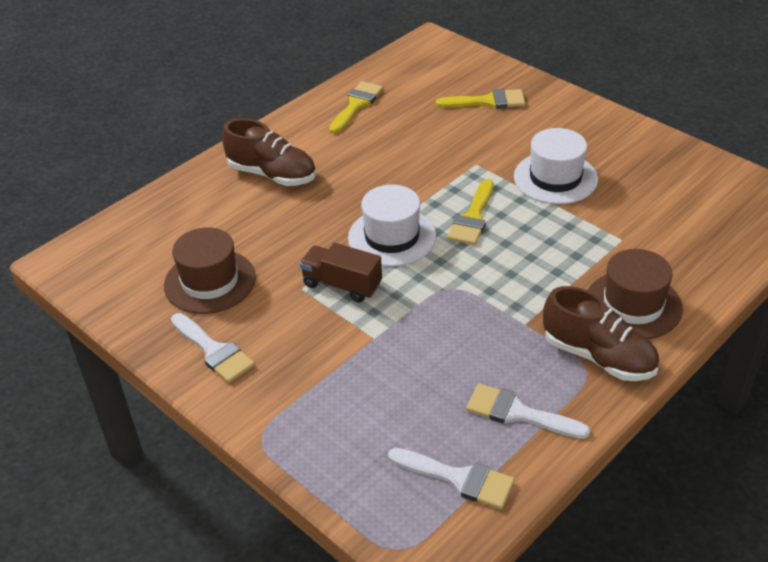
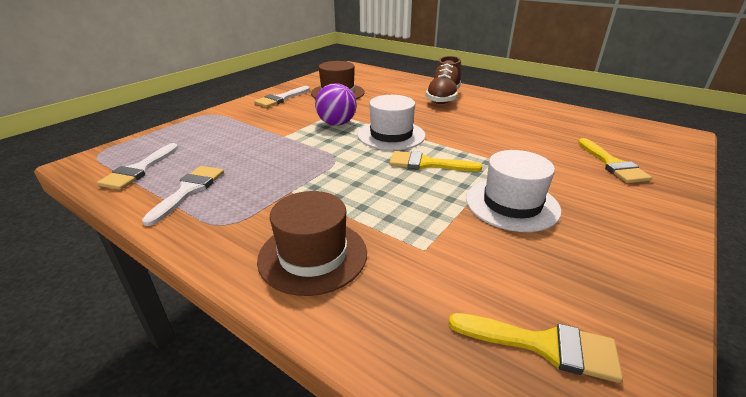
camera: 80 degrees right, 10 degrees down
(342, 285) = (336, 123): brown truck -> purple ball
(356, 105) = (546, 114): yellow brush -> yellow brush (543, 345)
(598, 356) = (240, 231): brown shoe -> none

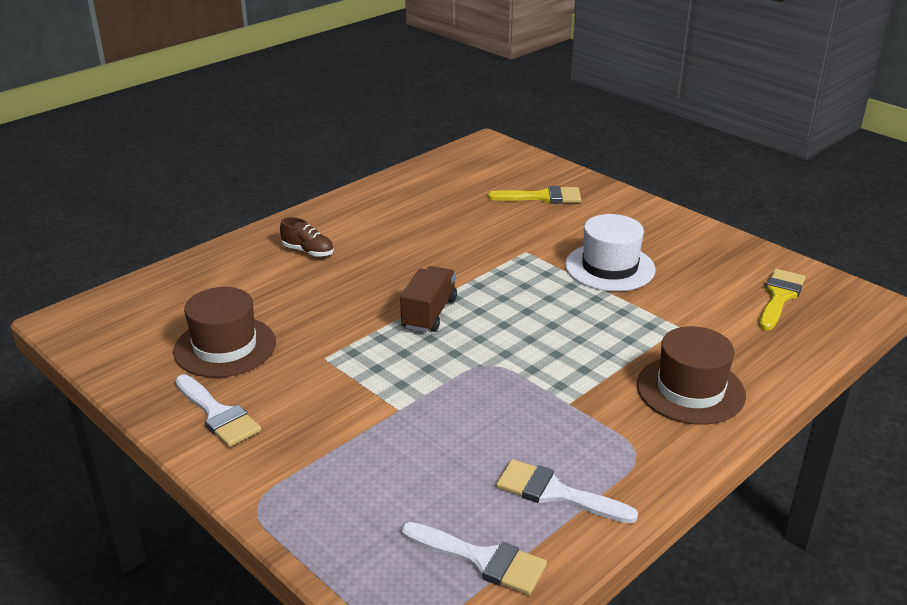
camera: 80 degrees left, 0 degrees up
(336, 123) = (369, 356): purple ball -> none
(391, 135) = (429, 314): white hat -> brown truck
(427, 164) = (518, 299): yellow brush -> none
(443, 98) = (308, 251): brown shoe -> brown shoe, size x0.56

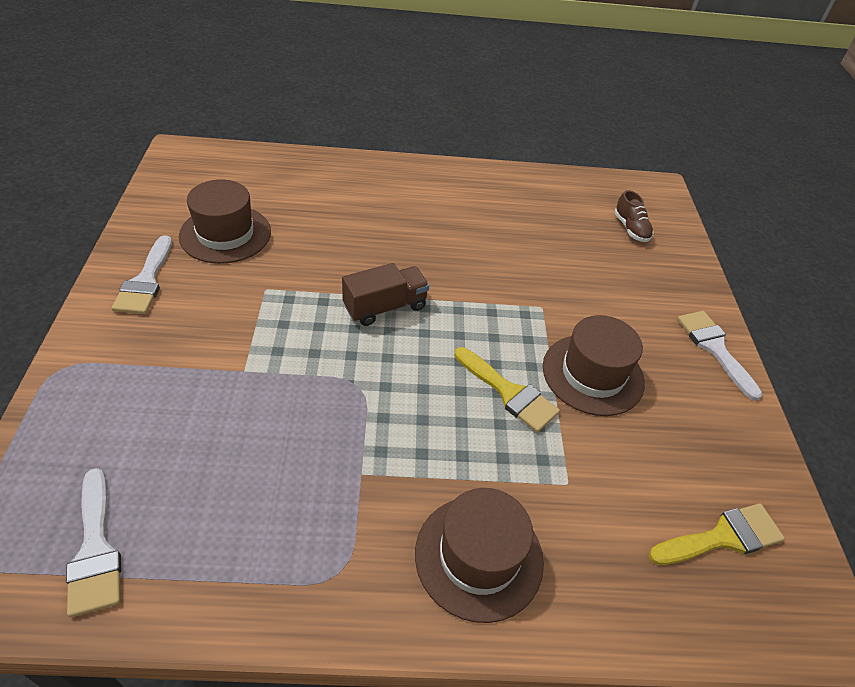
camera: 40 degrees right, 15 degrees up
(308, 251) = (384, 197): brown shoe -> brown shoe (631, 229)
(542, 197) = (632, 266): yellow brush -> yellow brush (508, 392)
(556, 493) = (226, 547): white brush -> white brush (715, 349)
(609, 267) = (593, 374): white hat -> brown hat

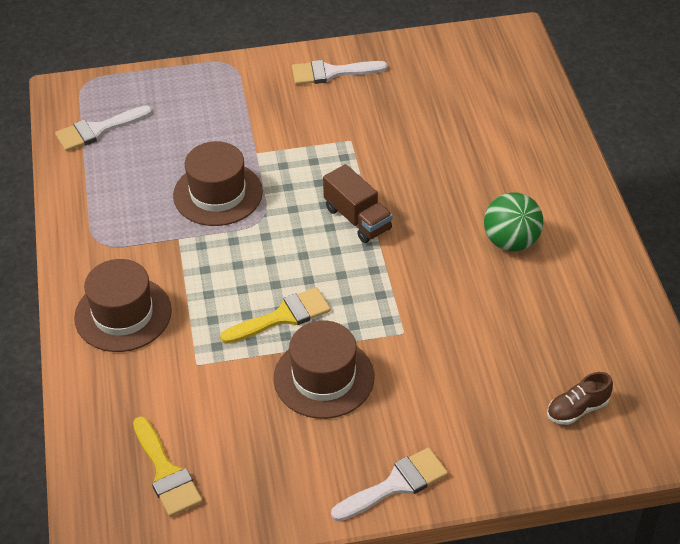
camera: 85 degrees right, 0 degrees up
(225, 234) = (409, 97): brown hat -> brown hat (218, 194)
(447, 218) = (511, 242): none -> green ball
(508, 392) = (282, 317): yellow brush -> yellow brush turned 150 degrees counterclockwise

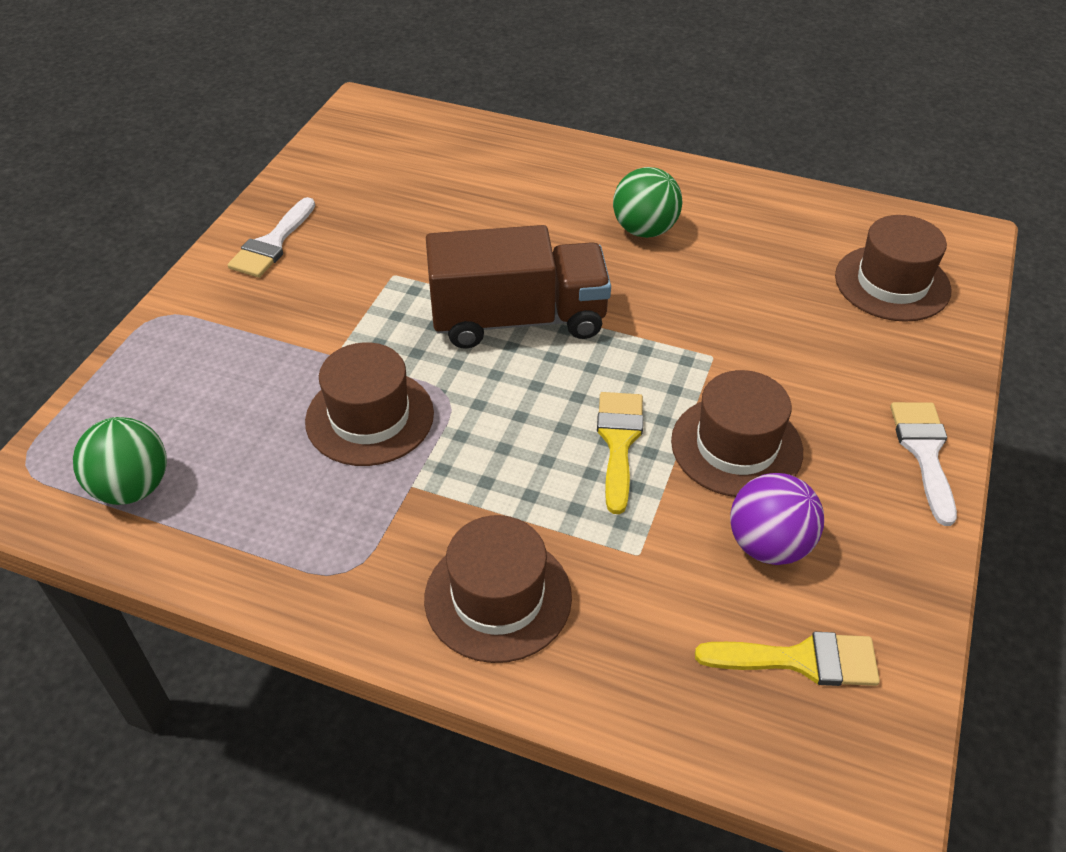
camera: 60 degrees left, 0 degrees up
(98, 130) = (132, 487): white brush -> green ball
(247, 425) = (768, 545): none -> purple ball
(357, 219) = (518, 319): brown truck -> brown truck, size x1.76
(577, 409) = (892, 283): brown shoe -> brown hat

